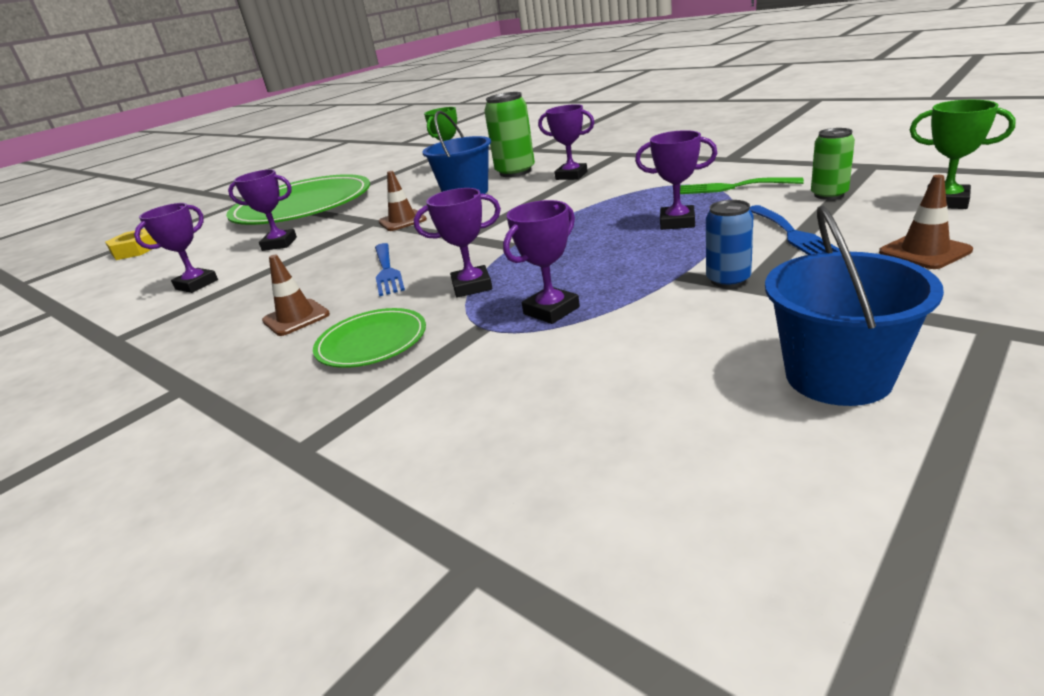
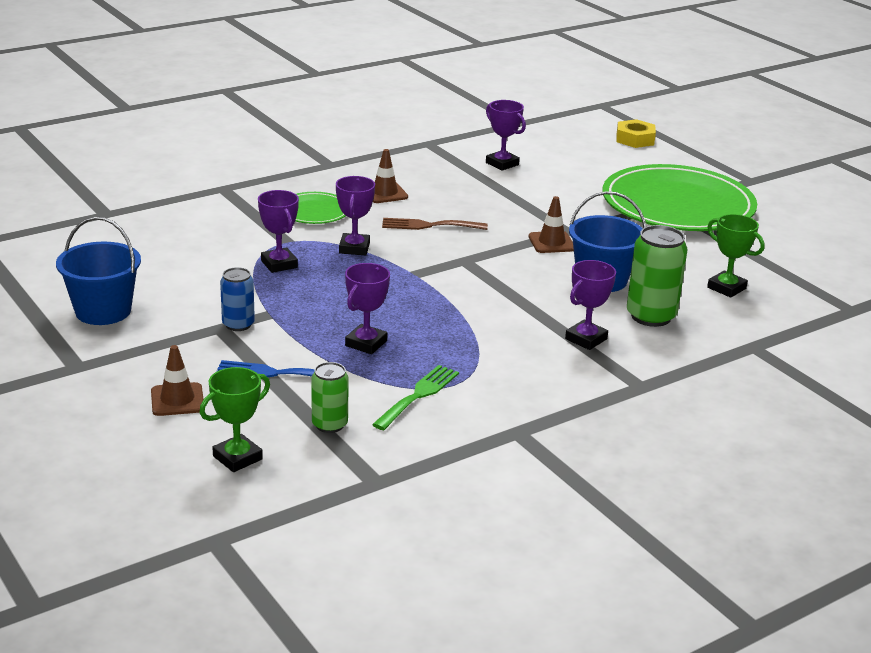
camera: 100 degrees right, 0 degrees up
(279, 244) = (561, 192): purple trophy -> none
(387, 271) = (428, 225): blue fork -> brown fork

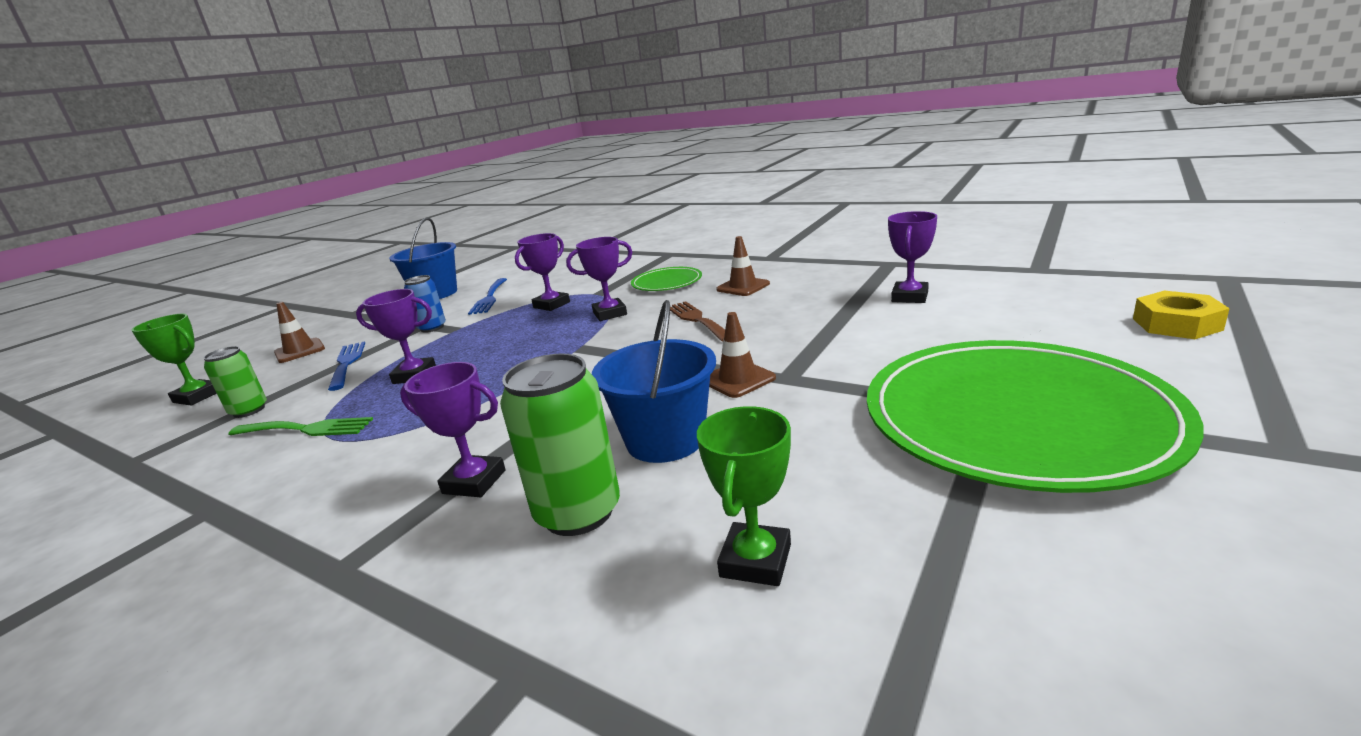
camera: 70 degrees right, 5 degrees down
(190, 287) = (489, 298): none -> blue fork

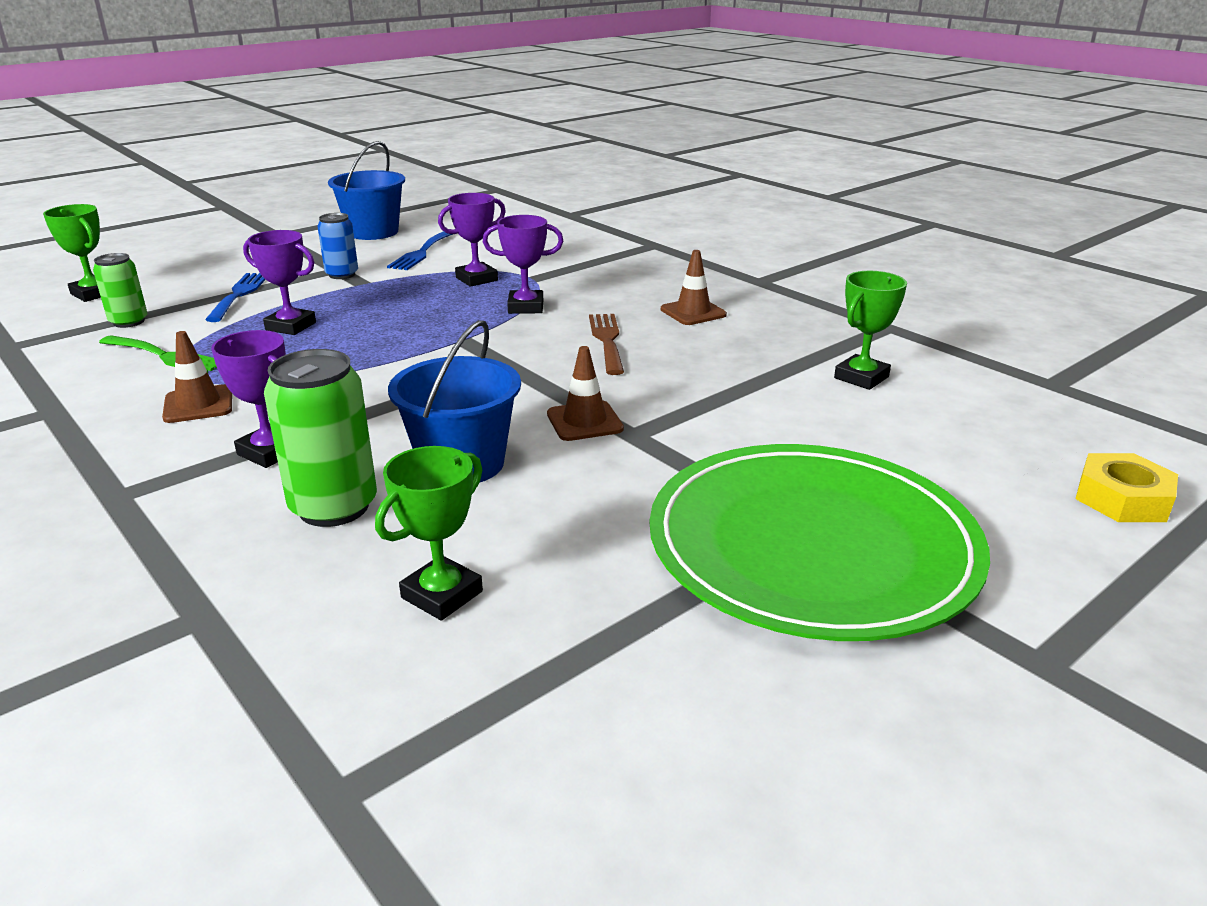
camera: 15 degrees right, 5 degrees up
(299, 351) = (206, 267): brown traffic cone -> brown traffic cone (198, 404)
(666, 282) = (617, 283): green plate -> none
(909, 297) = (861, 377): purple trophy -> green trophy

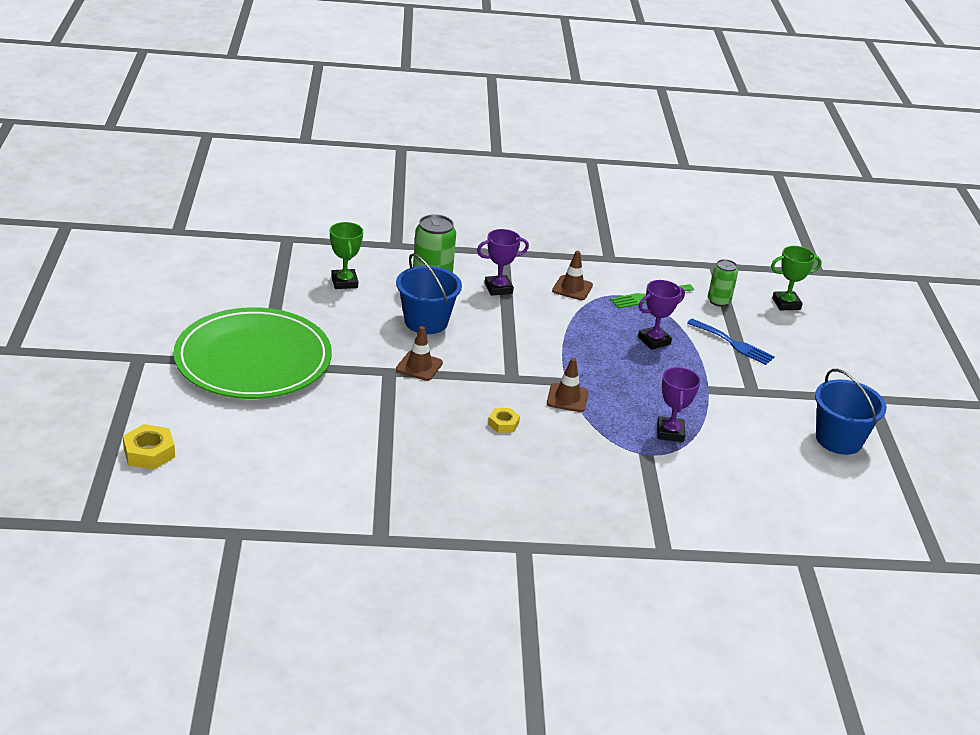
camera: 125 degrees right, 5 degrees up
(342, 274) = (737, 389): blue can -> none
(421, 252) = (758, 437): blue fork -> none
(526, 307) = (592, 424): purple trophy -> none
(607, 340) = (503, 424): brown fork -> yellow nut
(693, 312) = (504, 479): brown traffic cone -> brown traffic cone (567, 398)
(861, 377) = (340, 473): green trophy -> none

